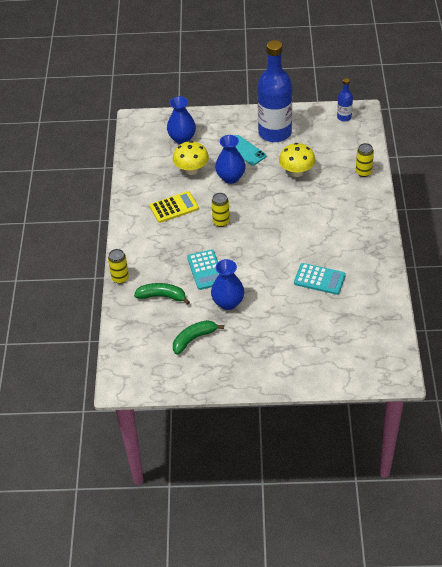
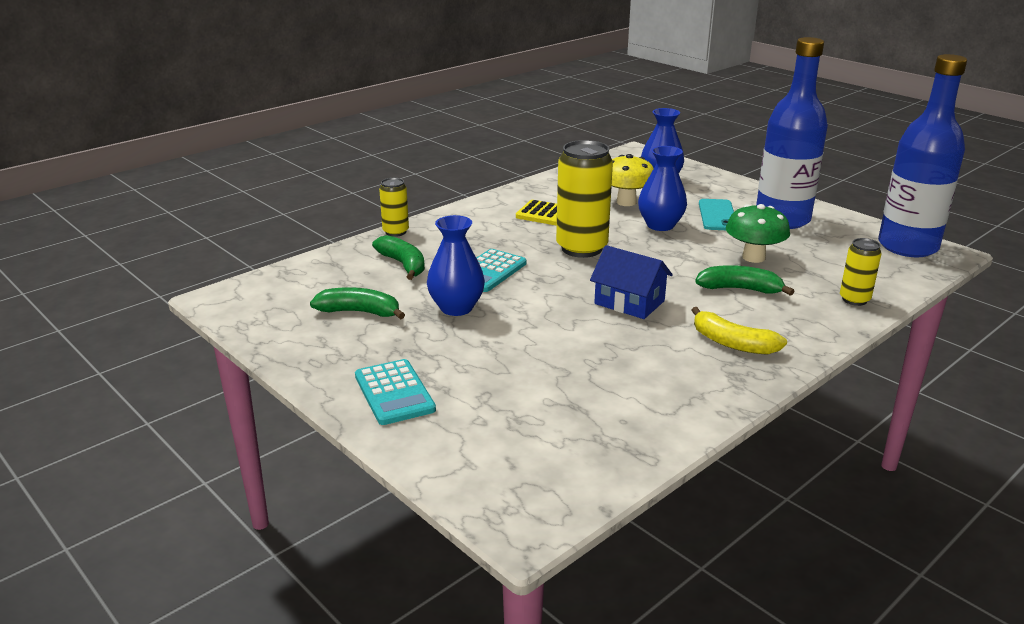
camera: 45 degrees right, 20 degrees down
(221, 222) = (581, 248): yellow can -> yellow can, size x1.89
(288, 242) = (629, 302): none -> blue house
(297, 172) = (753, 257): yellow mushroom -> green mushroom
(317, 199) = (740, 289): none -> green banana
(319, 279) = (606, 354): turquoise calculator -> turquoise calculator (394, 393)
(344, 117) = (907, 246): blue bottle -> blue bottle, size x2.27
(353, 235) = (732, 343): none -> yellow banana

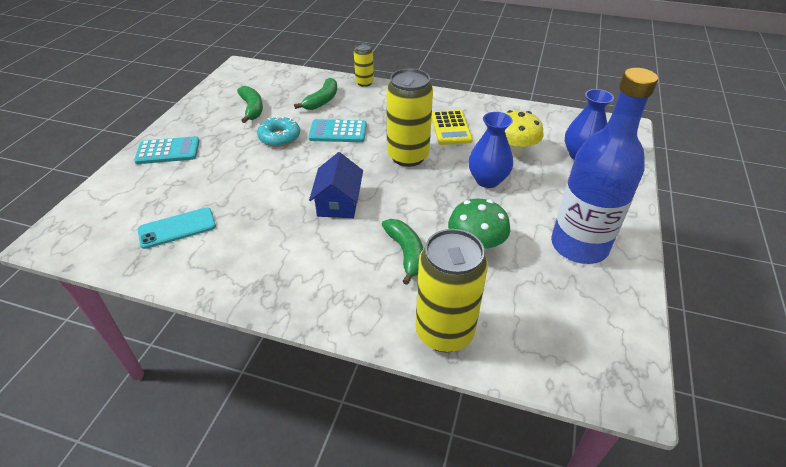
camera: 60 degrees right, 15 degrees up
(394, 393) = (168, 151): turquoise calculator -> turquoise calculator turned 135 degrees counterclockwise
(456, 308) = (279, 137): blue vase -> turquoise donut
(717, 215) = (542, 205): turquoise phone -> turquoise phone (177, 228)
(732, 343) = (308, 271): yellow banana -> none
(854, 299) = (444, 332): yellow can -> yellow can, size x1.89
(907, 246) = (612, 354): blue bottle -> none

